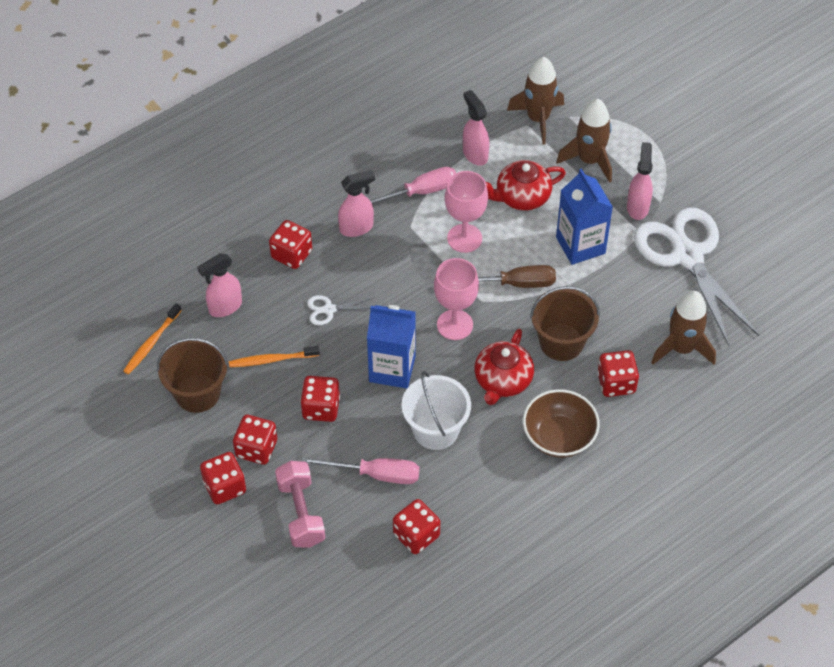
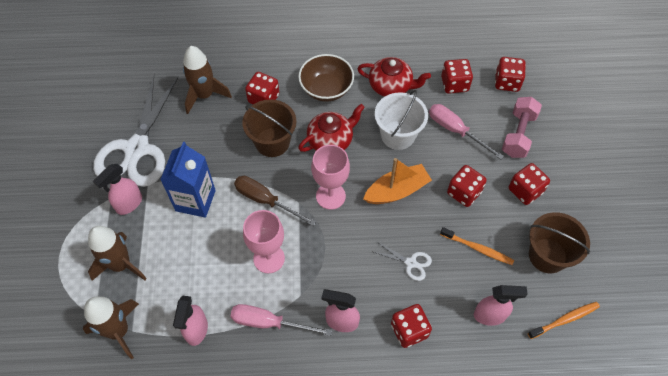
camera: 145 degrees left, 5 degrees up
(224, 487) = (560, 178): red dice -> red dice (507, 82)
(392, 369) = (397, 191): blue carton -> orange boat
(521, 197) = (198, 266): red teapot -> red teapot (391, 86)

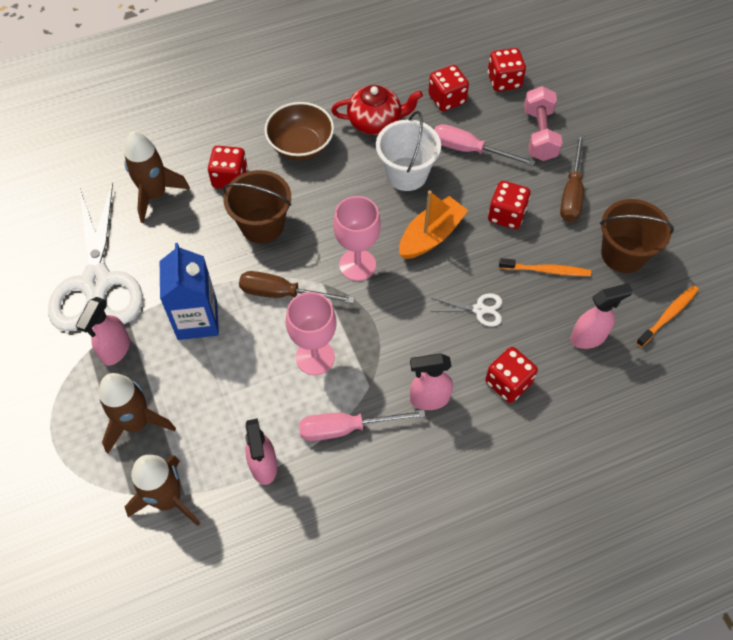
camera: 20 degrees left, 0 degrees up
(331, 140) = (331, 203): red teapot -> none
(525, 191) = (571, 193): red dice -> brown screwdriver

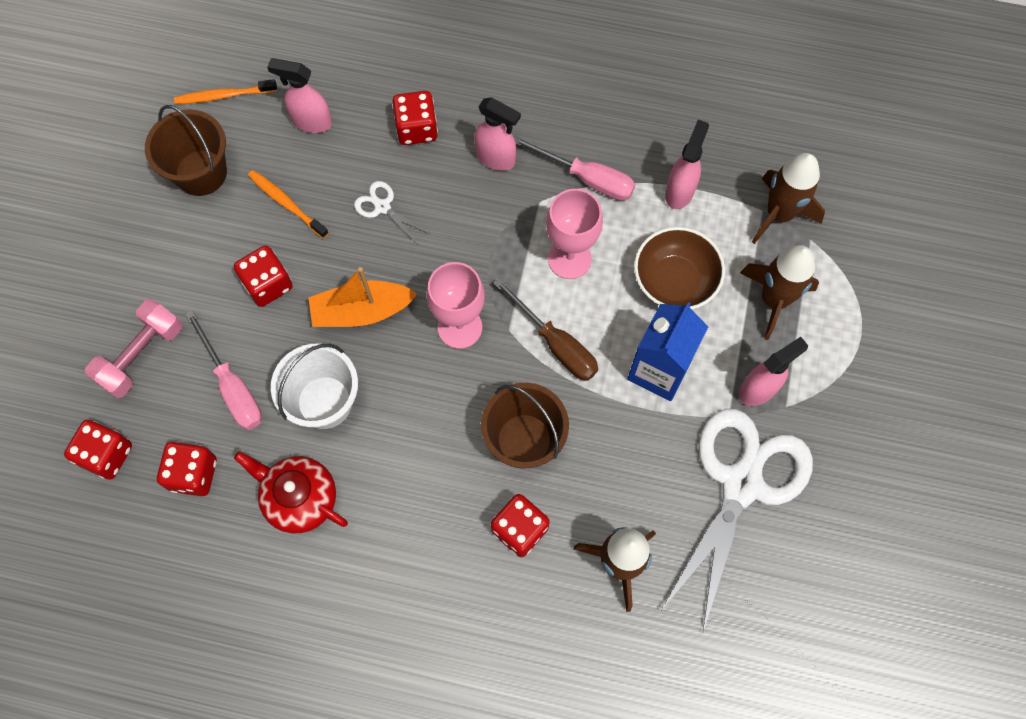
camera: 145 degrees left, 10 degrees up
(301, 146) = (409, 522): brown bowl -> brown bowl (674, 281)
(571, 193) = (181, 265): brown screwdriver -> none

